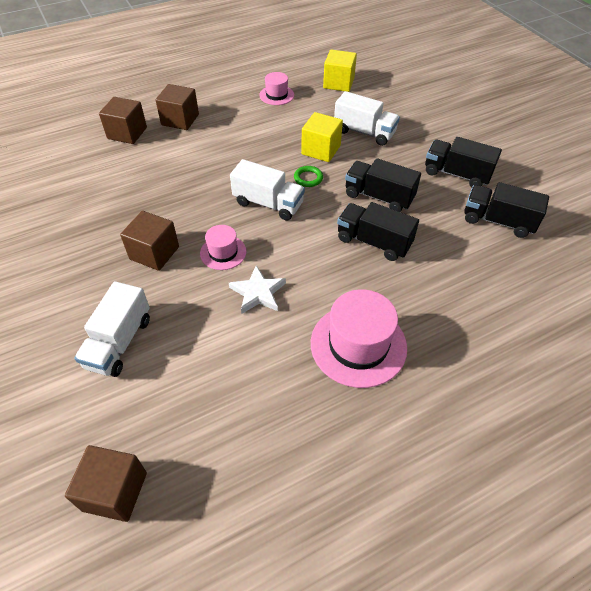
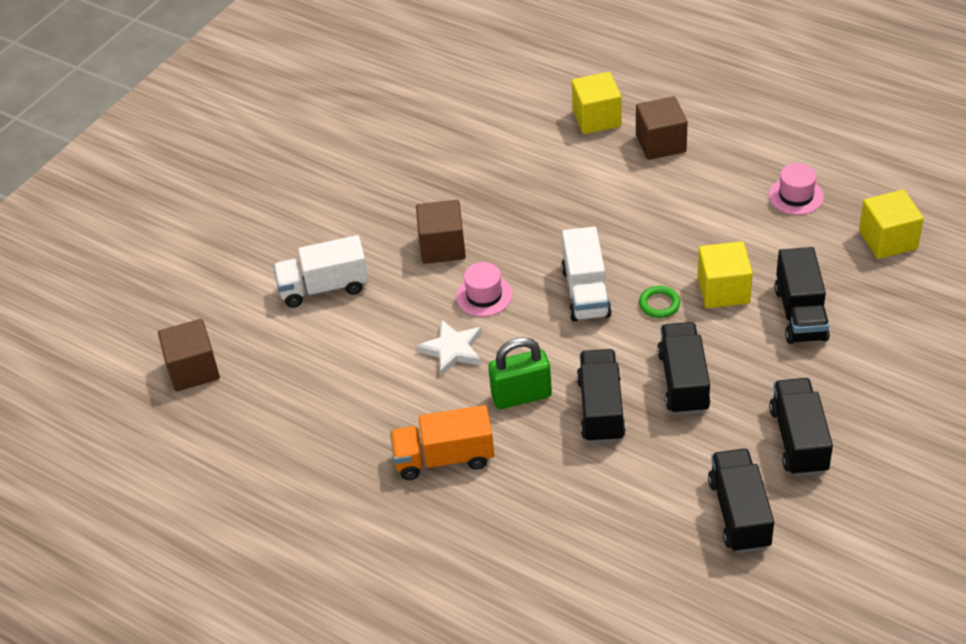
camera: 65 degrees right, 5 degrees down
(127, 133) = (597, 118): brown cube -> yellow cube
(332, 275) = (521, 396): none -> green padlock
(358, 345) = (444, 458): pink hat -> orange truck
(364, 132) = (800, 314): white truck -> black truck

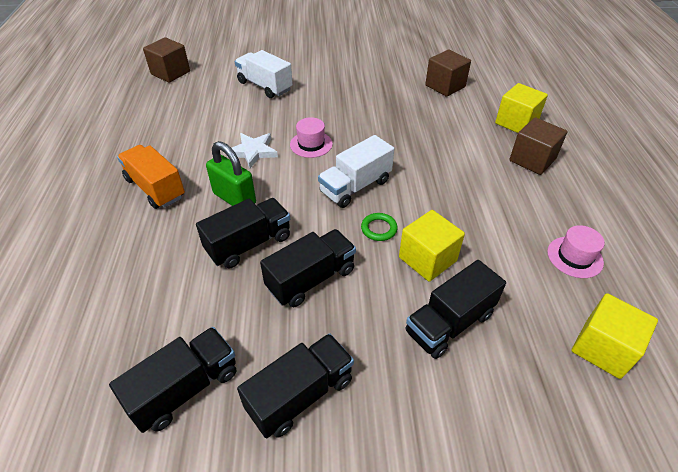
camera: 50 degrees right, 0 degrees up
(442, 247) = (336, 111): brown cube -> brown cube (445, 86)

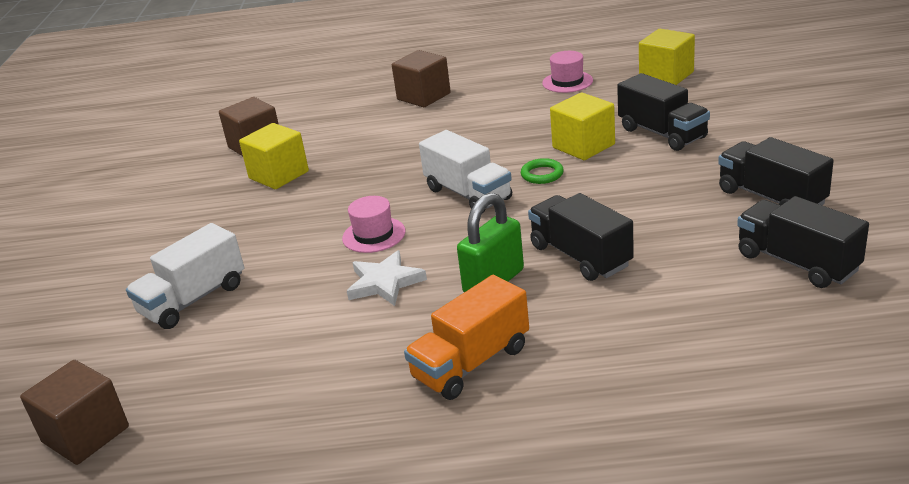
camera: 85 degrees left, 15 degrees down
(311, 279) = (627, 208): black truck -> none
(516, 122) = (352, 103): yellow cube -> yellow cube (279, 175)

